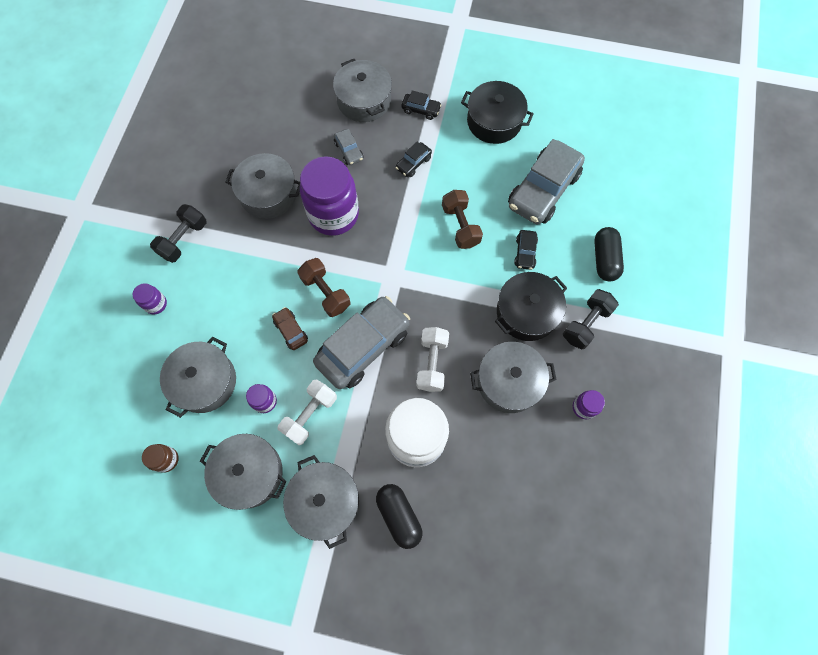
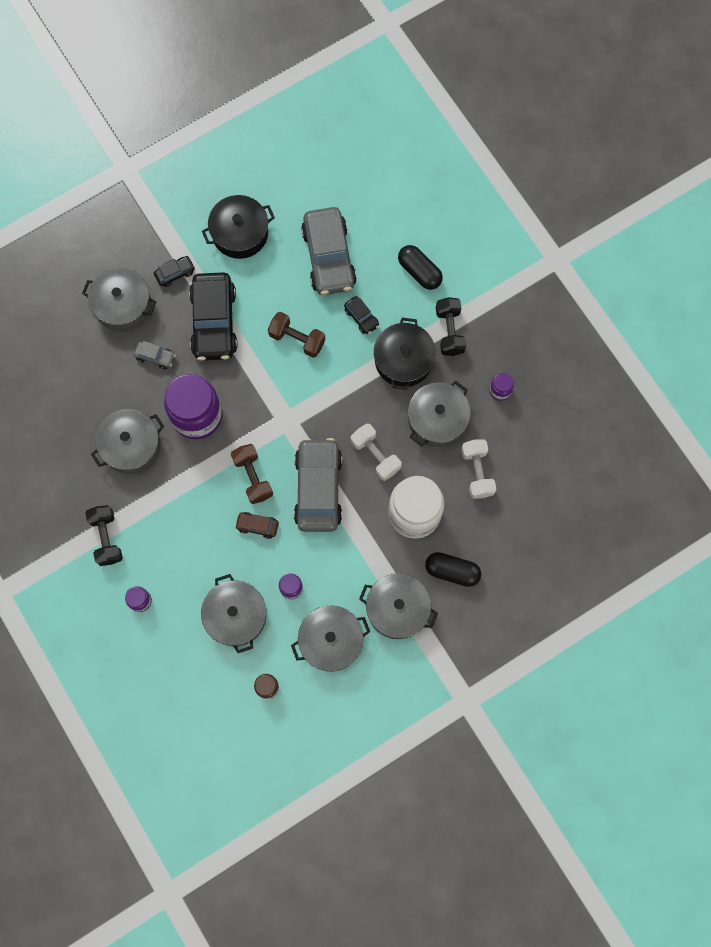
camera: 45 degrees left, 5 degrees up
(310, 414) = (330, 566): white dumbbell -> white dumbbell (477, 472)
(326, 293) = (253, 477): brown dumbbell -> brown dumbbell turned 60 degrees clockwise
(413, 163) = (214, 322): black car -> black car, size x2.25

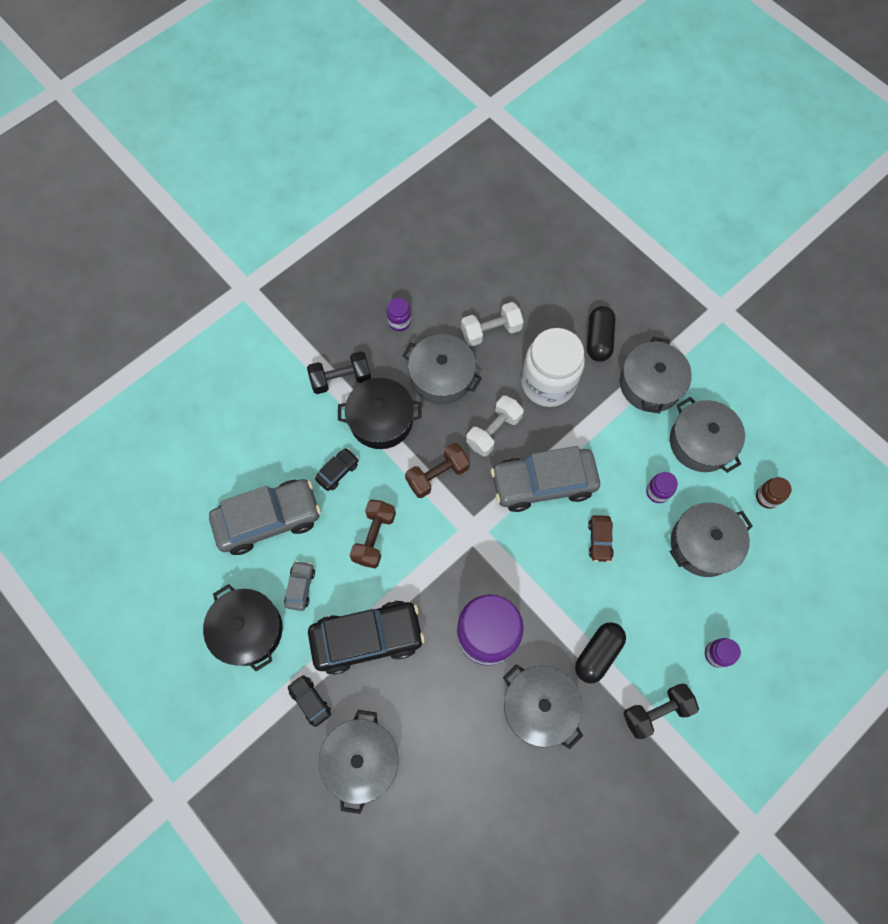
camera: 100 degrees left, 5 degrees down
(155, 357) = (422, 702): grey car -> grey car (300, 587)
(253, 477) = (545, 556): brown dumbbell -> brown dumbbell (437, 475)
(419, 272) = (275, 419): black capsule -> black capsule (598, 654)

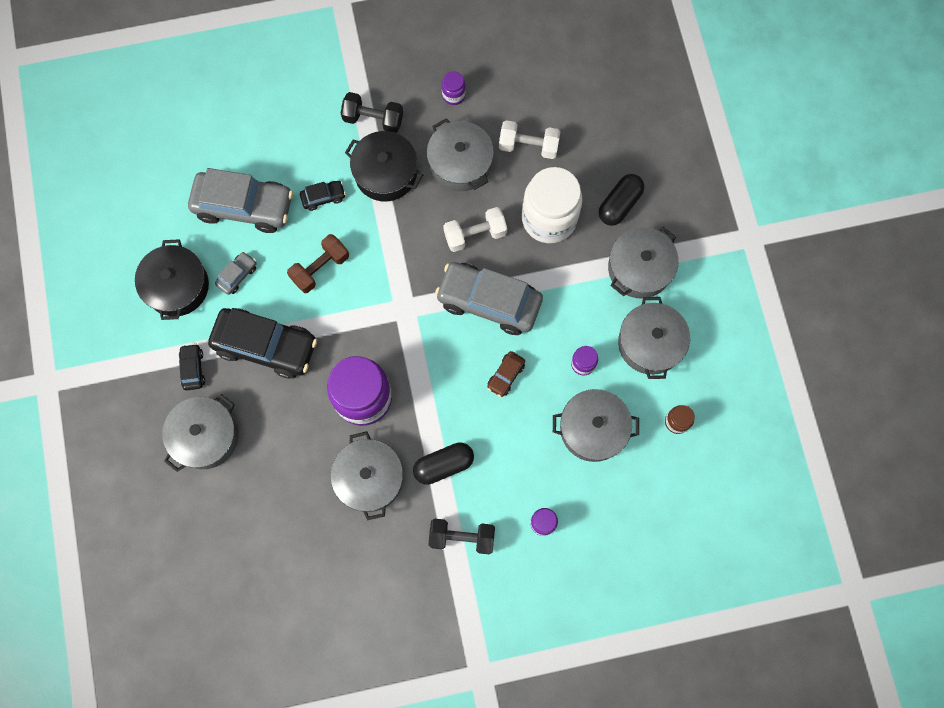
camera: 30 degrees right, 5 degrees up
(437, 475) = (404, 246): brown dumbbell -> none

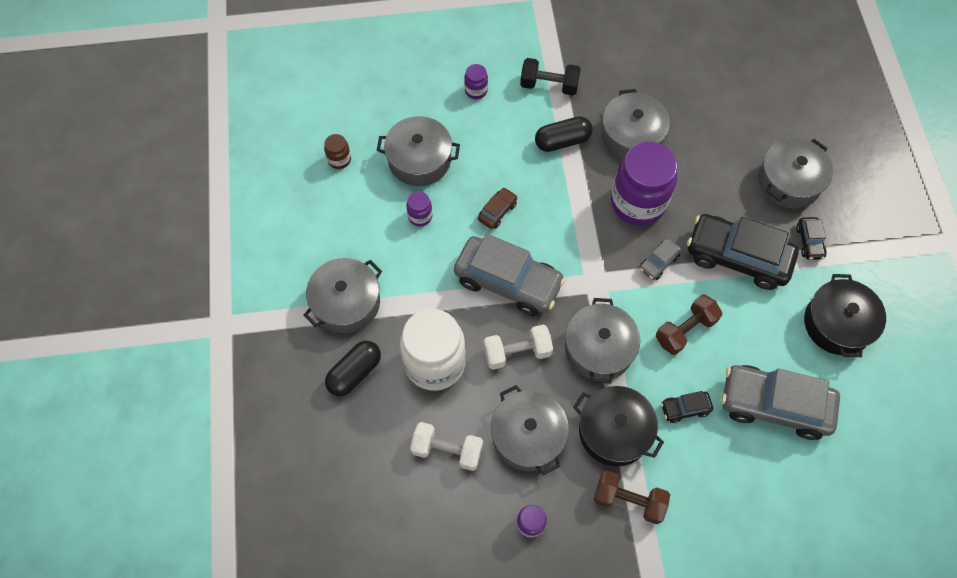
camera: 175 degrees left, 10 degrees down
(237, 275) = (774, 330): grey car -> grey car (659, 262)
(373, 119) = (628, 500): black dumbbell -> brown dumbbell
(650, 343) = (350, 229): grey pot -> grey pot (599, 348)

